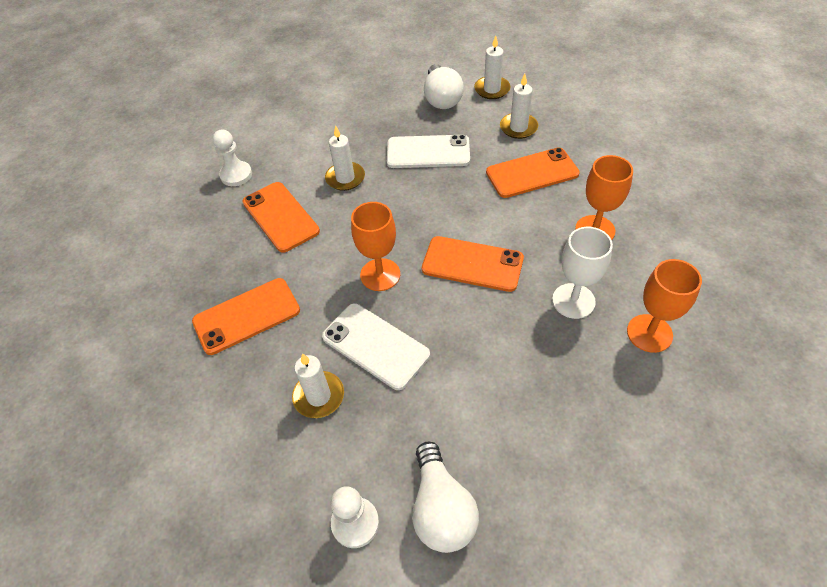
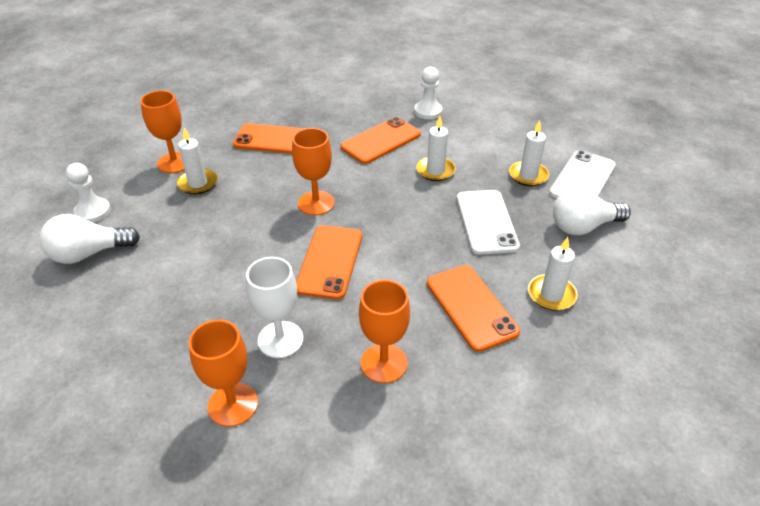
camera: 80 degrees right, 10 degrees down
(246, 316) = (275, 140): orange phone -> orange phone turned 45 degrees counterclockwise
(264, 430) = (174, 162): none -> orange goblet
(375, 345) = (240, 207): white phone -> white phone (582, 179)
(492, 89) = (619, 269): white candle -> white candle (528, 175)

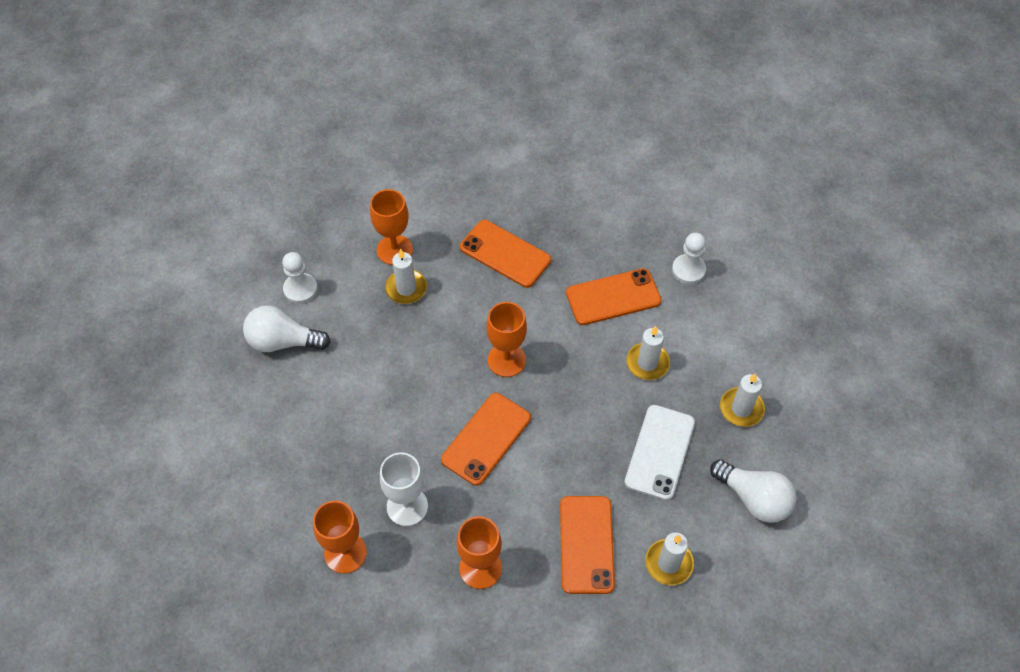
camera: 25 degrees right, 15 degrees up
(582, 179) = (797, 437): white phone -> none
(583, 227) = (754, 498): white light bulb -> white light bulb turned 150 degrees counterclockwise

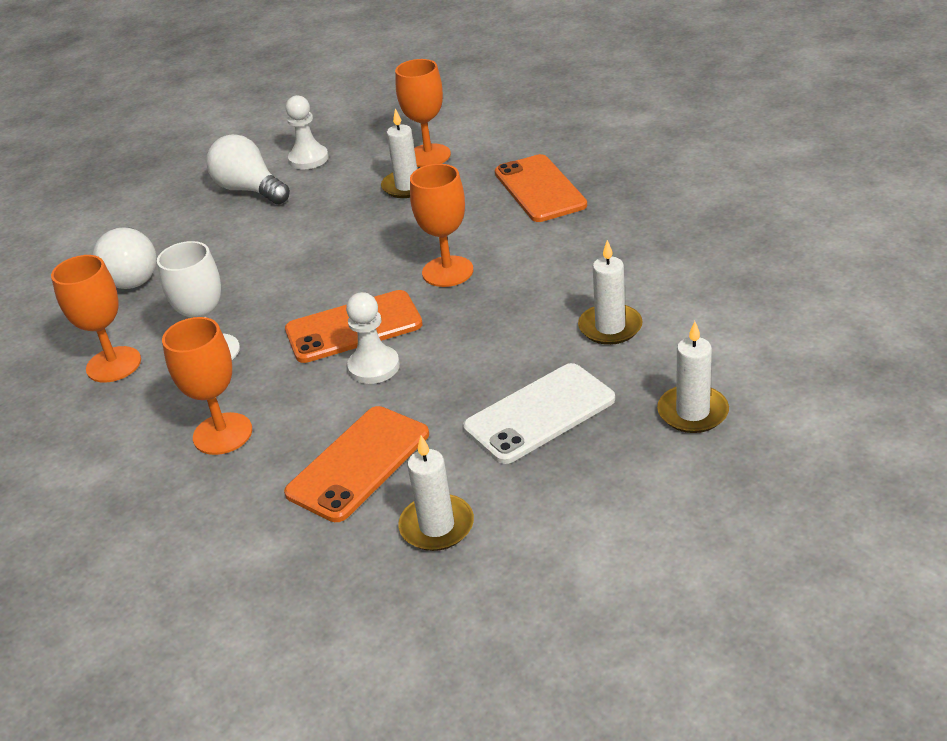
camera: 40 degrees right, 20 degrees down
(613, 297) = (627, 258): orange phone -> none
(688, 270) = (749, 262): white pawn -> white pawn (374, 367)
(754, 498) = (619, 509): white light bulb -> white light bulb (132, 275)

